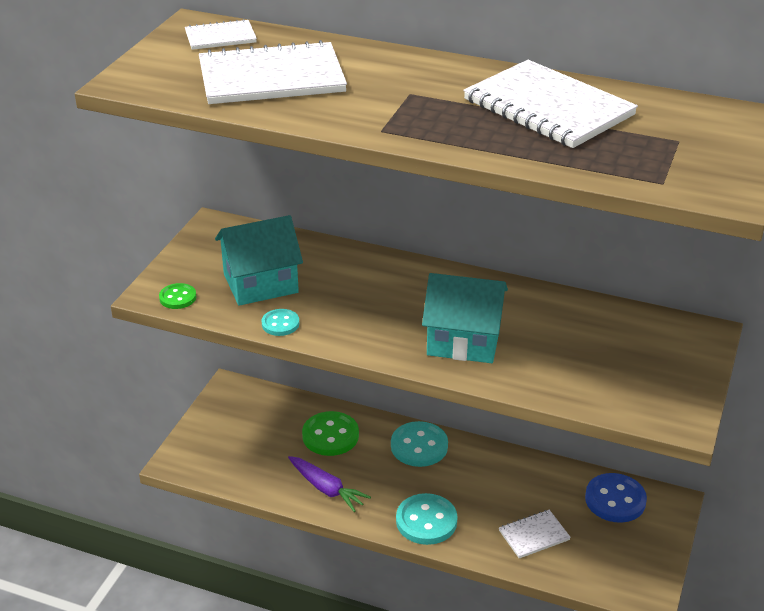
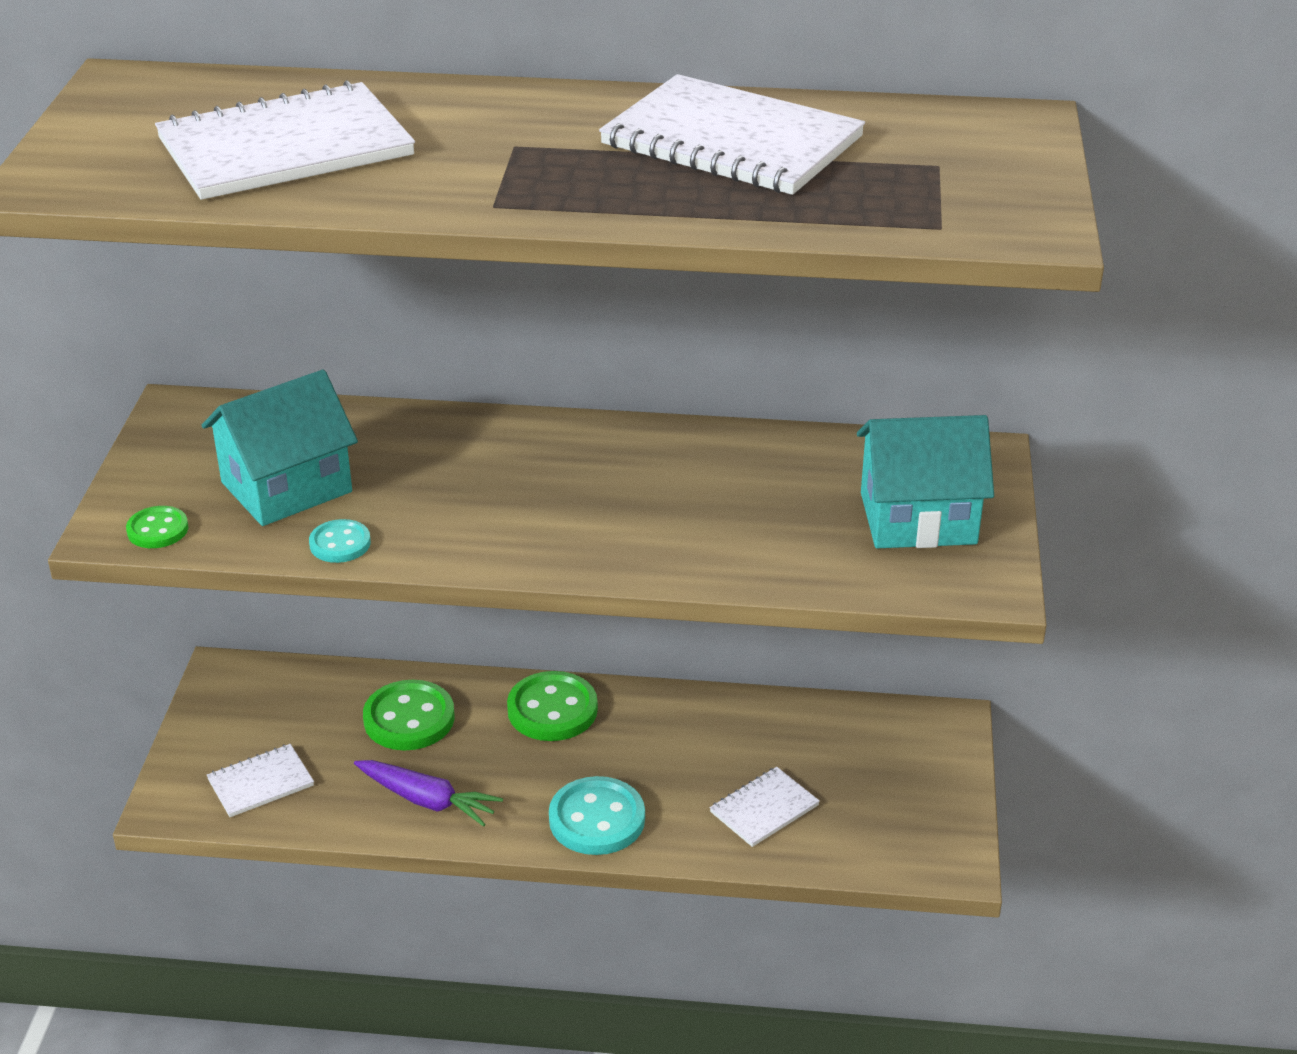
camera: 15 degrees left, 0 degrees up
(220, 37) = (174, 95): white notebook -> white notebook (260, 783)
(419, 446) = (552, 710): turquoise button -> green button
(464, 341) = (634, 523): turquoise house -> turquoise house (918, 518)
(615, 500) = (867, 735): blue button -> none

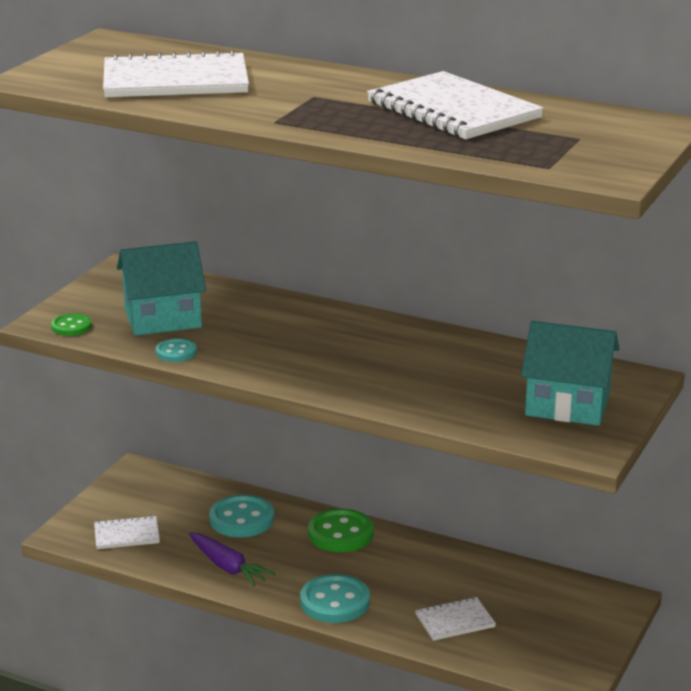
camera: 20 degrees right, 10 degrees down
(409, 719) = (241, 519): green button -> turquoise button

